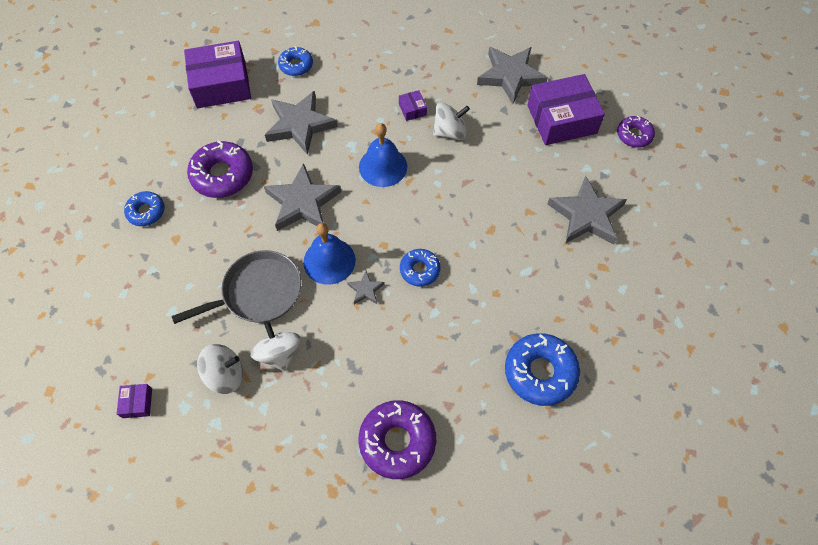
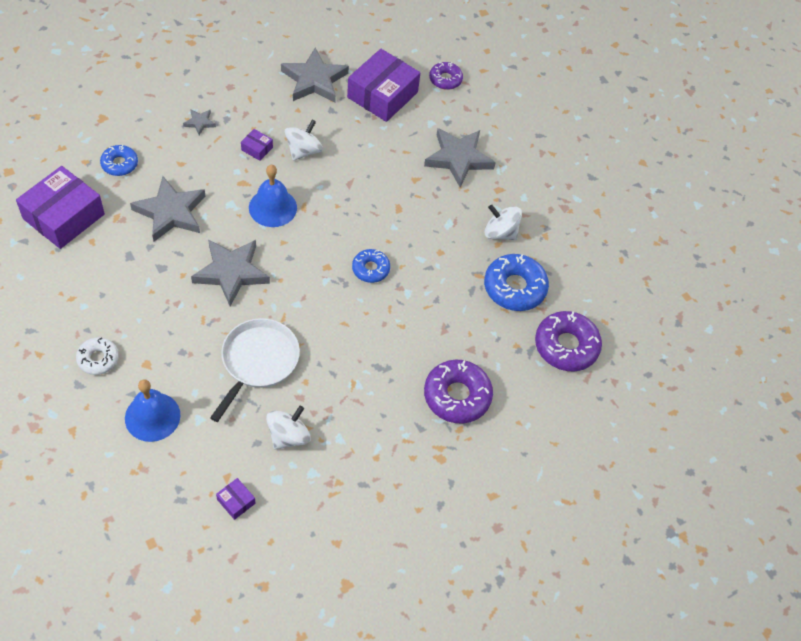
camera: 45 degrees left, 5 degrees down
(146, 212) = (98, 359): blue donut -> white donut
(222, 175) = (139, 290): purple donut -> purple donut (566, 346)
(258, 292) = (258, 361): grey pan -> white pan
(279, 353) = (316, 394): white spinning top -> white spinning top (500, 233)
(329, 261) = (294, 304): blue bell -> blue bell (152, 416)
(366, 290) = (342, 308): grey star -> grey star (200, 123)

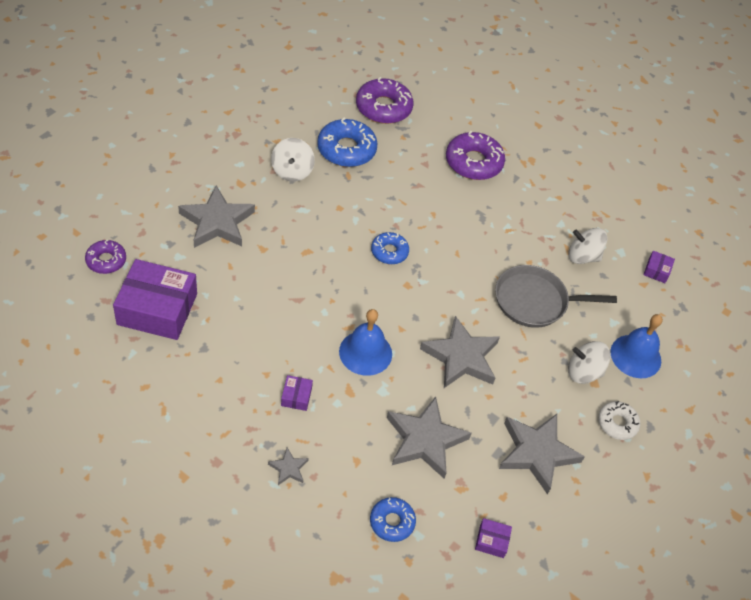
camera: 115 degrees left, 5 degrees down
(64, 216) = (491, 541): purple box -> purple box, size x0.42
(258, 361) = (534, 301): white pan -> grey pan
(303, 151) = (276, 353): white spinning top -> white spinning top (583, 372)
(314, 80) = (165, 380): grey star -> grey star (537, 453)

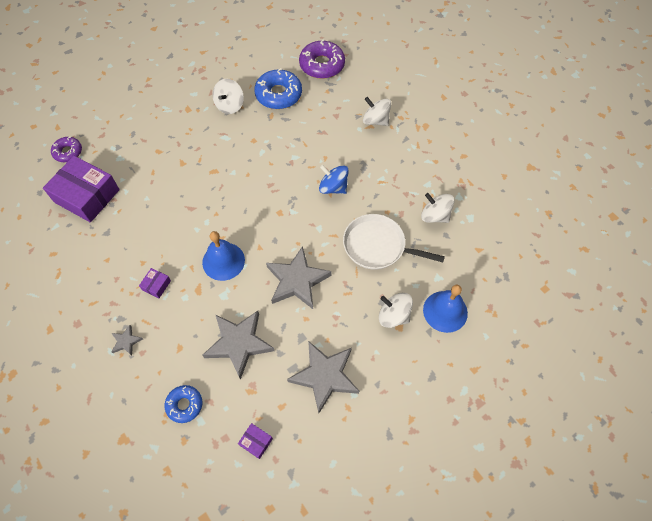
camera: 25 degrees right, 10 degrees up
(217, 222) = (158, 136): grey star -> none
(389, 252) = (277, 183): blue donut -> none
(457, 246) = (333, 187): none -> blue spinning top
(473, 162) = (375, 120): purple donut -> white spinning top
(534, 301) = (377, 246): grey pan -> white pan
(617, 423) = (404, 367): white donut -> none
(657, 271) = (495, 240): purple box -> none

